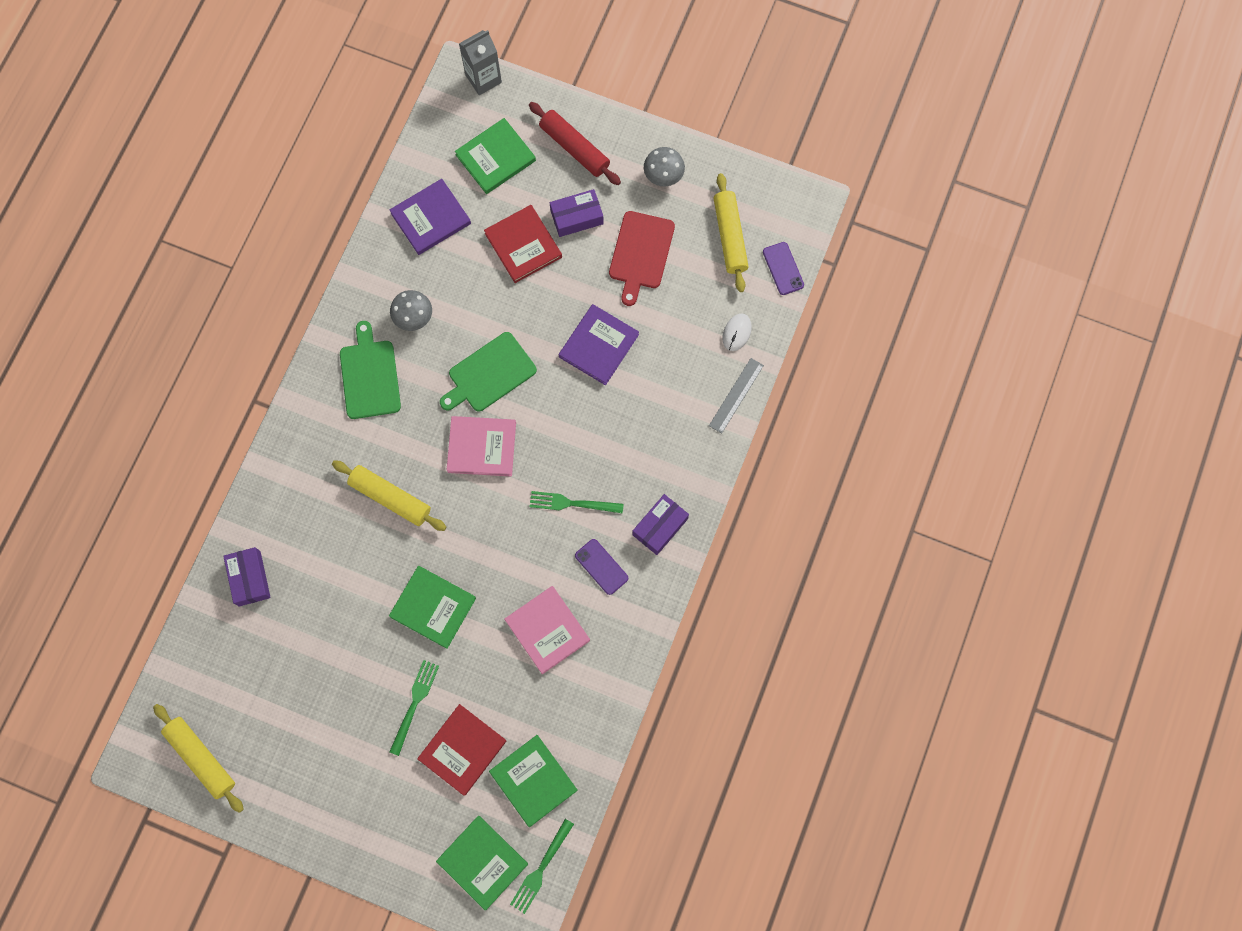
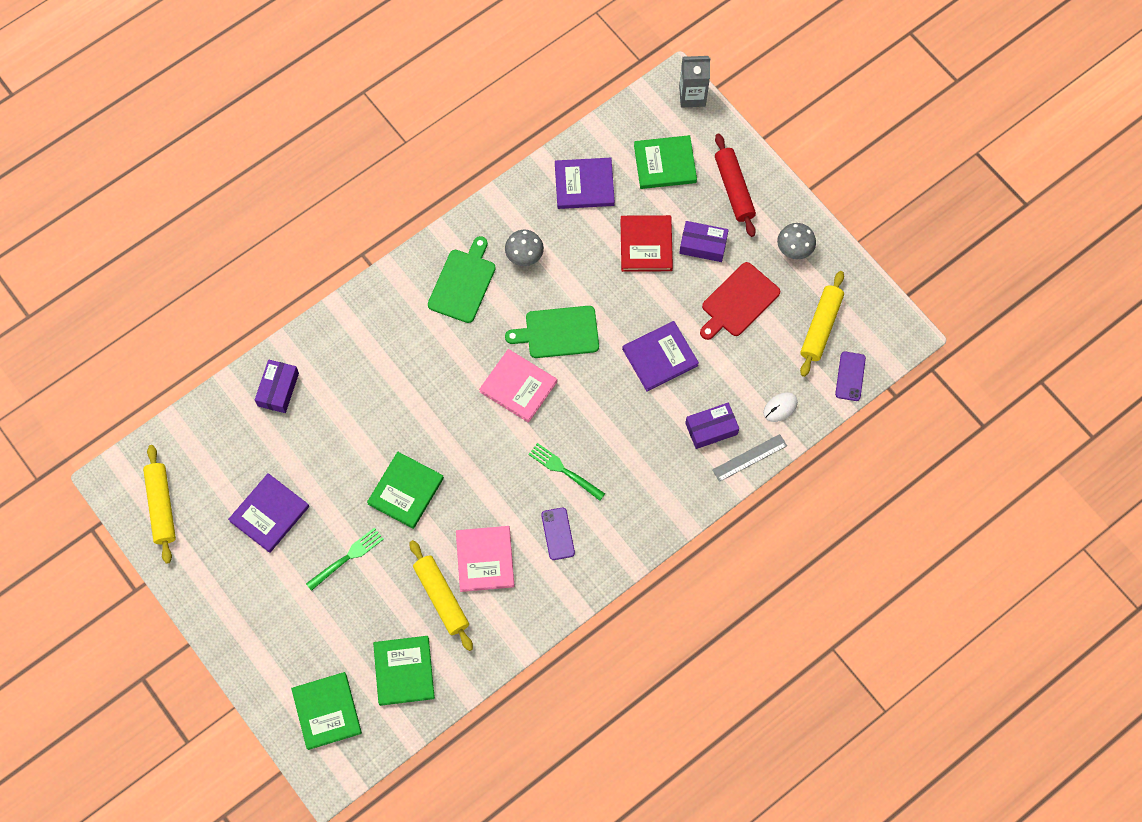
camera: 30 degrees right, 5 degrees down
(313, 704) = (269, 514): none -> purple book
(390, 498) = (423, 387): yellow rolling pin -> yellow rolling pin (441, 597)
(433, 607) = (405, 491): green book -> green book turned 60 degrees clockwise
(462, 750) = (363, 615): red book -> none
(541, 869) = (369, 743): green fork -> none
(660, 526) = (624, 528): purple box -> purple box (711, 429)

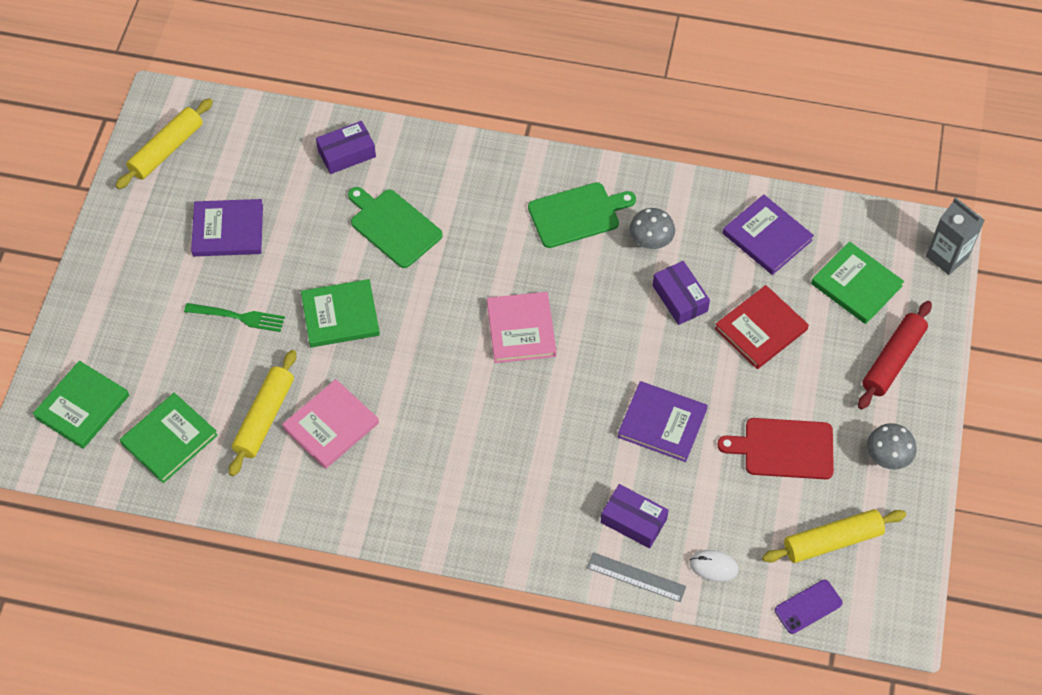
camera: 50 degrees right, 10 degrees down
(558, 332) = (604, 322): green cutting board -> green cutting board (393, 226)
(558, 534) = (409, 467): purple phone -> none
(564, 470) = (475, 426): green fork -> none
(703, 245) = (809, 376): purple box -> purple box (680, 298)

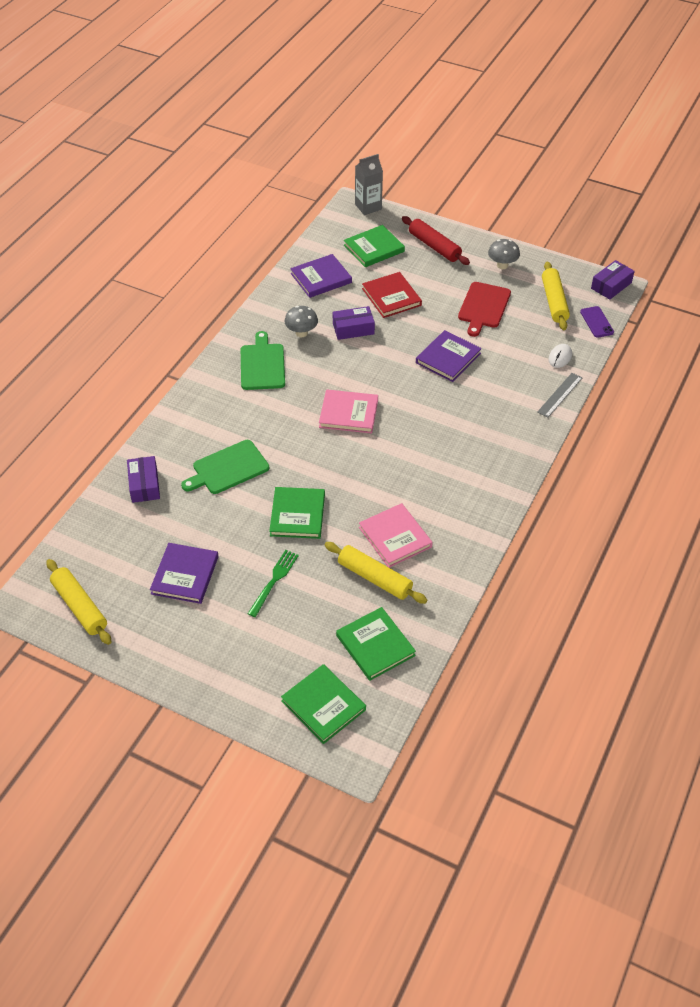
camera: 75 degrees left, 10 degrees down
(633, 521) = (518, 387): purple box -> purple box (611, 285)

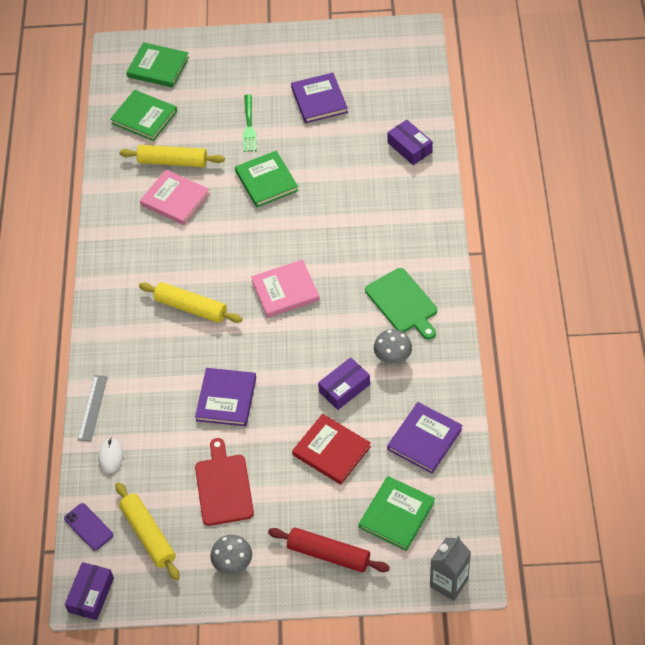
camera: 155 degrees right, 5 degrees up
(79, 607) = (376, 48): yellow rolling pin -> yellow rolling pin (191, 308)
(228, 468) = (353, 191): green cutting board -> none

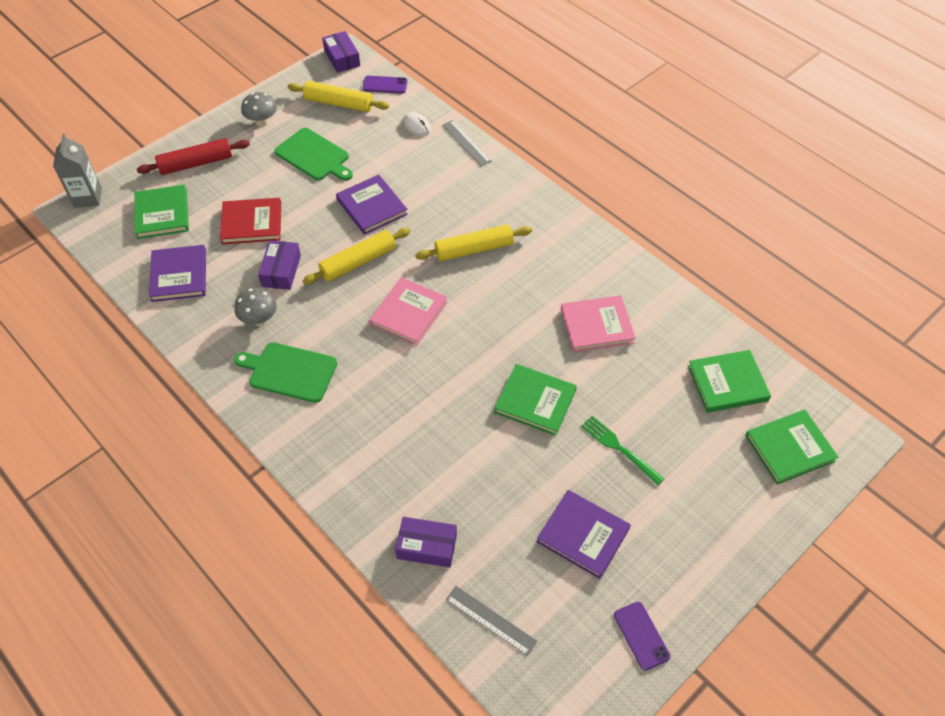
camera: 135 degrees right, 0 degrees up
(173, 161) = (643, 358): yellow rolling pin -> yellow rolling pin (358, 262)
(223, 486) = (314, 156): red cutting board -> green cutting board
(340, 44) = (641, 636): none -> purple phone
(408, 95) = (491, 620): none -> grey ruler

